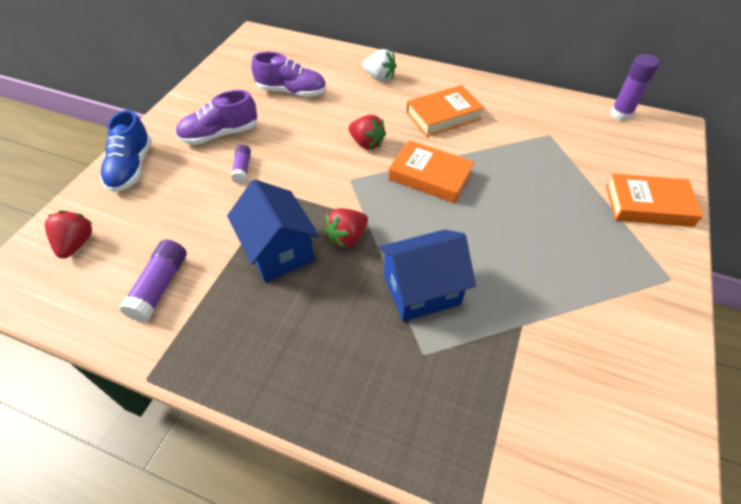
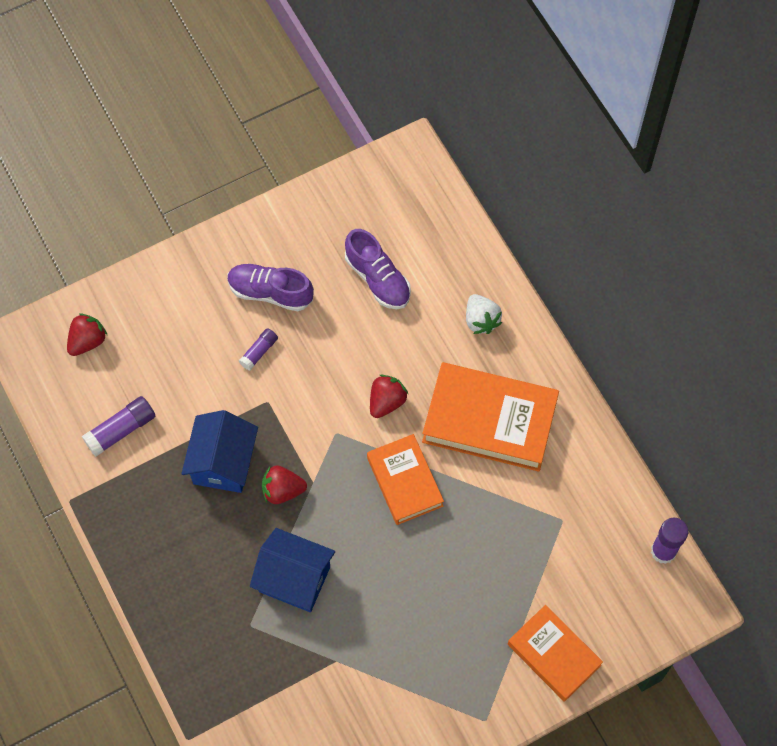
camera: 40 degrees right, 15 degrees up
(131, 168) = (173, 281): blue shoe -> none
(366, 143) = (386, 401): red strawberry -> red strawberry turned 135 degrees counterclockwise
(443, 115) = (489, 421): orange book -> orange book, size x1.58

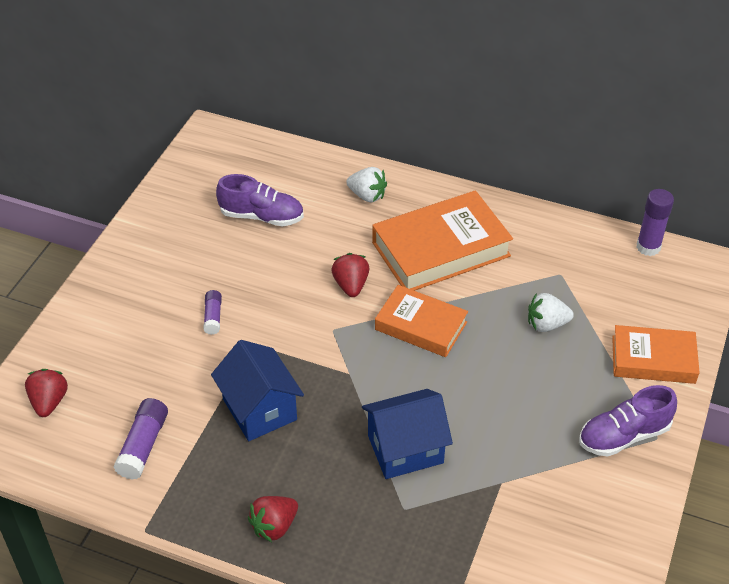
camera: 40 degrees left, 20 degrees down
(270, 292) = (183, 274): purple shoe -> purple shoe (624, 435)
(282, 490) = (330, 395): red strawberry -> red strawberry (274, 526)
(503, 557) = (546, 324): none -> white strawberry

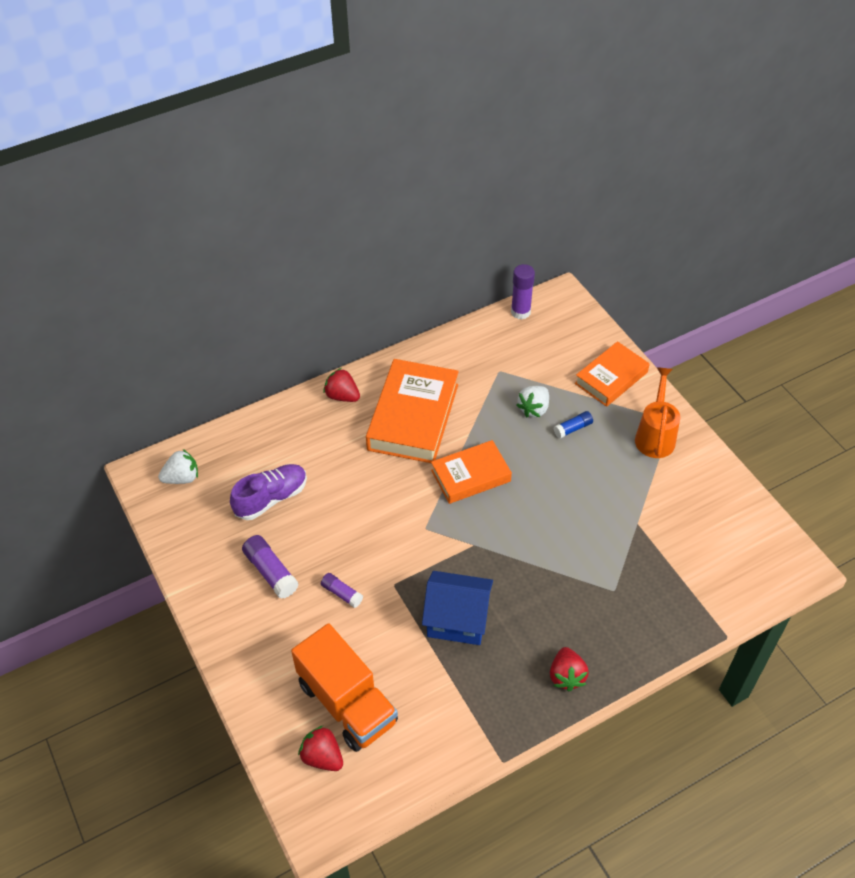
camera: 50 degrees left, 5 degrees up
(112, 386) = (347, 702): none -> orange truck
(143, 445) = (424, 716): purple glue stick -> purple glue stick (271, 572)
(351, 285) = (395, 490): red strawberry -> red strawberry (342, 396)
(367, 195) = (318, 422): white strawberry -> white strawberry (182, 478)
(405, 449) = (567, 556): blue house -> none
(557, 366) = (573, 428): none -> blue glue stick
(624, 435) = (655, 435): purple shoe -> orange watering can

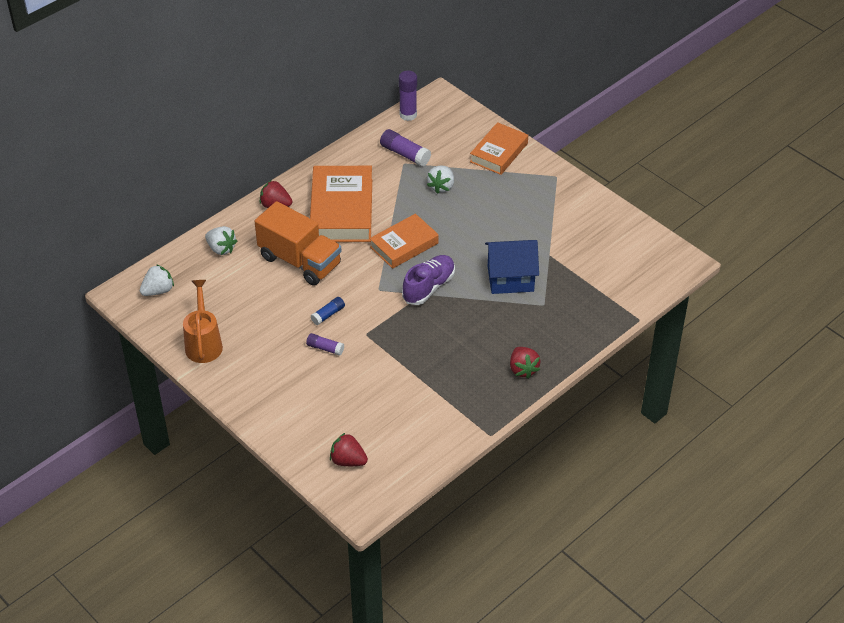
camera: 15 degrees left, 5 degrees down
(267, 439) = (221, 249): none -> white strawberry
(271, 498) = (241, 292): purple shoe -> purple shoe (428, 287)
(271, 572) = (260, 344): purple glue stick -> purple glue stick (405, 154)
(347, 702) = (355, 421): orange truck -> orange truck (300, 261)
(457, 619) = (425, 348): blue house -> blue house (510, 279)
(573, 428) = (478, 196): blue glue stick -> blue glue stick (328, 315)
(655, 435) = (546, 189): orange watering can -> orange watering can (203, 343)

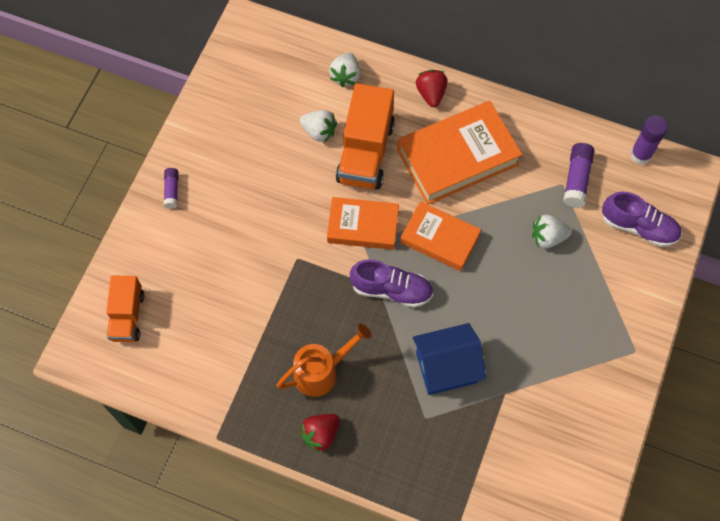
camera: 65 degrees right, 20 degrees up
(158, 291) = (264, 51): white strawberry -> white strawberry (319, 132)
(203, 343) = (217, 121): orange watering can -> orange watering can (322, 371)
(325, 348) = (260, 229): purple glue stick -> purple glue stick (172, 190)
(328, 315) = (306, 212): blue glue stick -> none
(348, 461) = (127, 316): red strawberry -> orange truck
(463, 138) = (638, 227): none -> purple shoe
(499, 152) = (637, 273): orange book -> orange book (363, 226)
(510, 279) = (446, 367): blue house -> blue house turned 75 degrees counterclockwise

